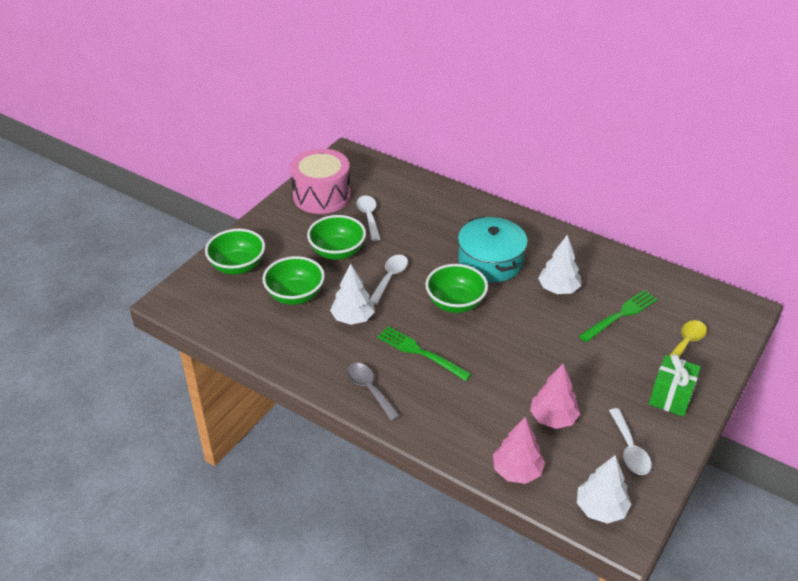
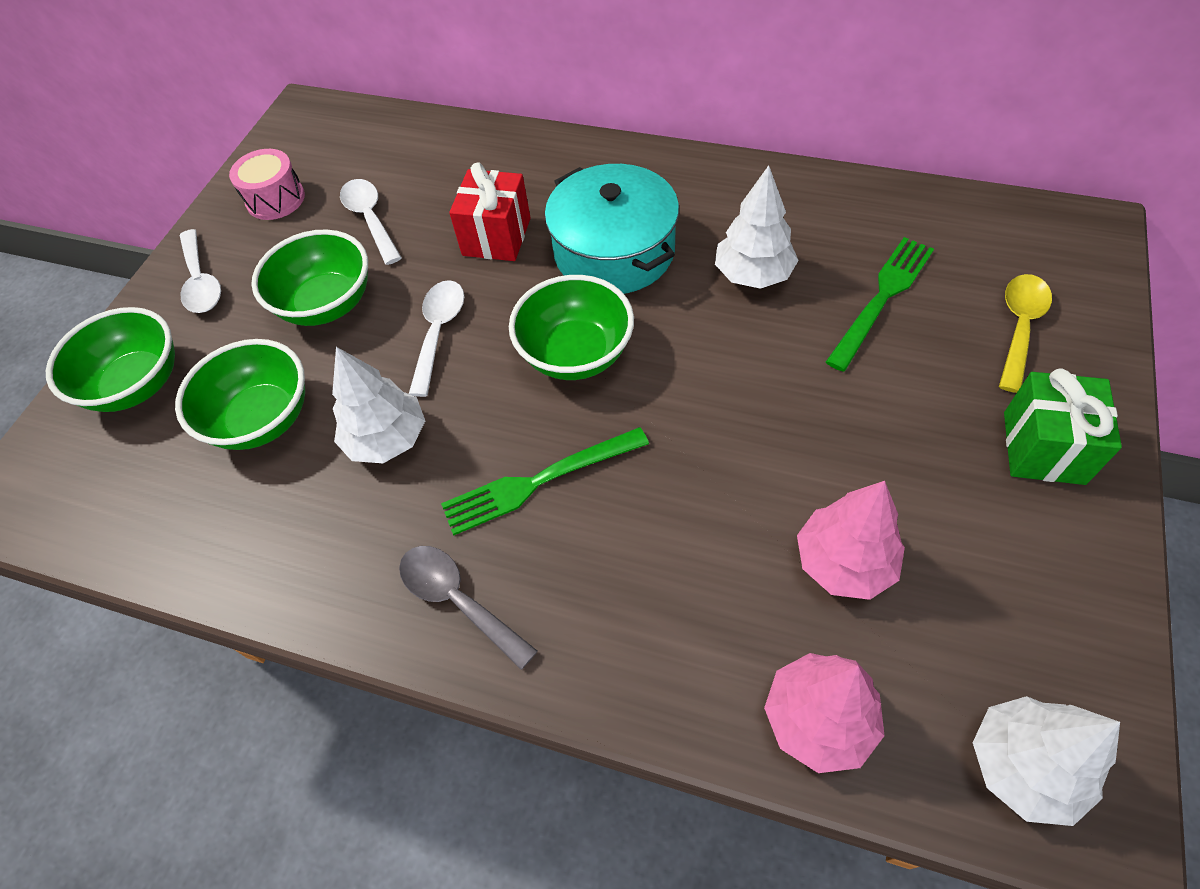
camera: 10 degrees left, 15 degrees up
(322, 196) = (275, 199): pink drum -> pink drum, size x0.55
(420, 352) = (538, 481): green fork -> green fork turned 45 degrees counterclockwise
(431, 240) = (496, 237): none -> red gift
(629, 449) = (1018, 593): white spoon -> white spoon (201, 282)

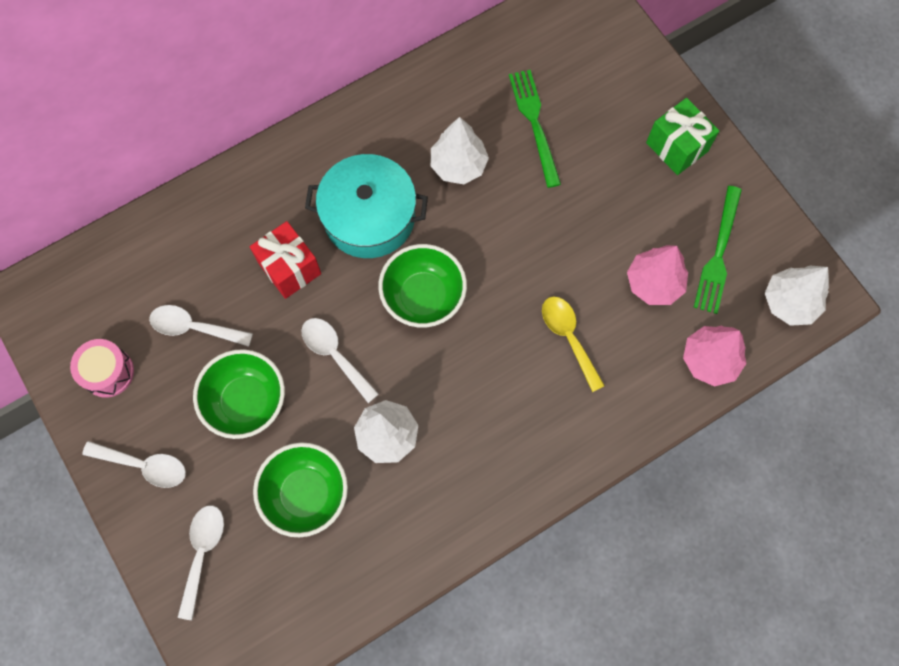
camera: 55 degrees left, 15 degrees up
(137, 384) = (202, 553): green bowl -> white spoon
(458, 600) = (520, 468): grey spoon -> none
(538, 481) = (487, 379): green fork -> green fork (718, 254)
(1019, 327) = (610, 85): yellow spoon -> yellow spoon (568, 337)

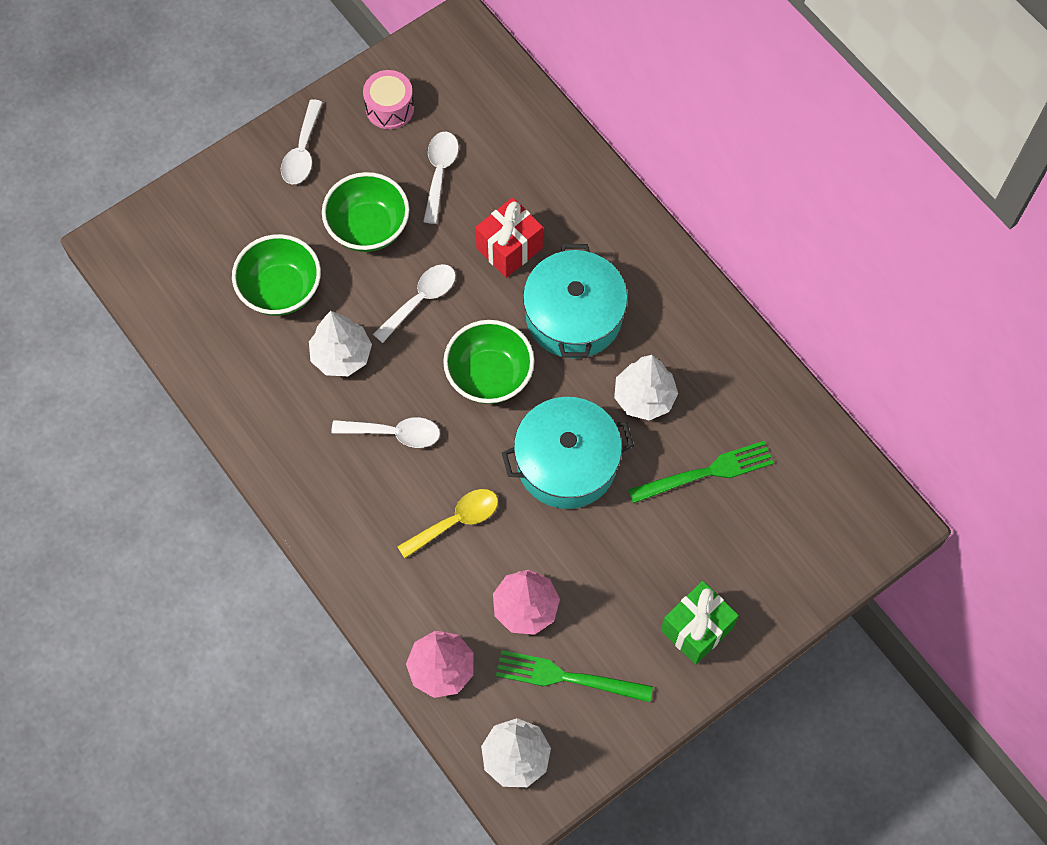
camera: 85 degrees right, 5 degrees down
(202, 553) = (223, 211): white spoon -> white spoon (395, 433)
(517, 236) = (566, 462): none -> turquoise pot

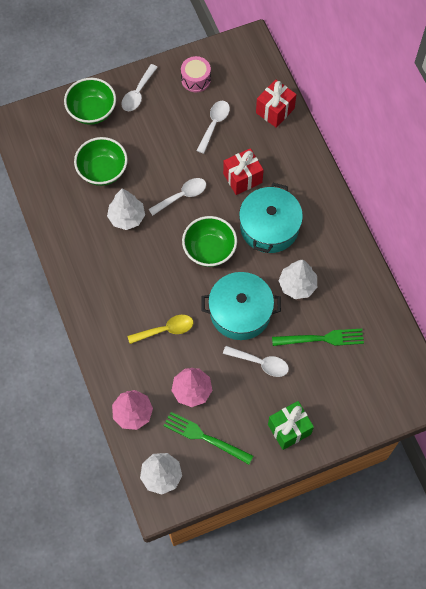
camera: 15 degrees right, 0 degrees up
(368, 228) = (163, 146): green bowl -> green bowl (92, 111)
(395, 433) = (144, 270): white spoon -> white spoon (260, 363)
(530, 129) = (275, 110): none -> red gift

